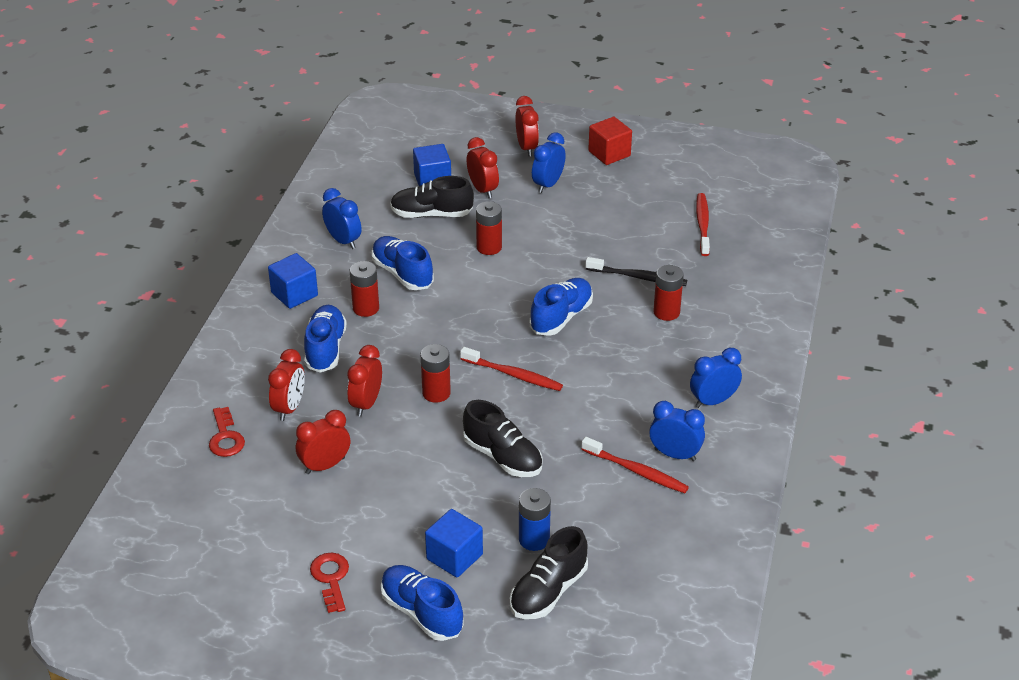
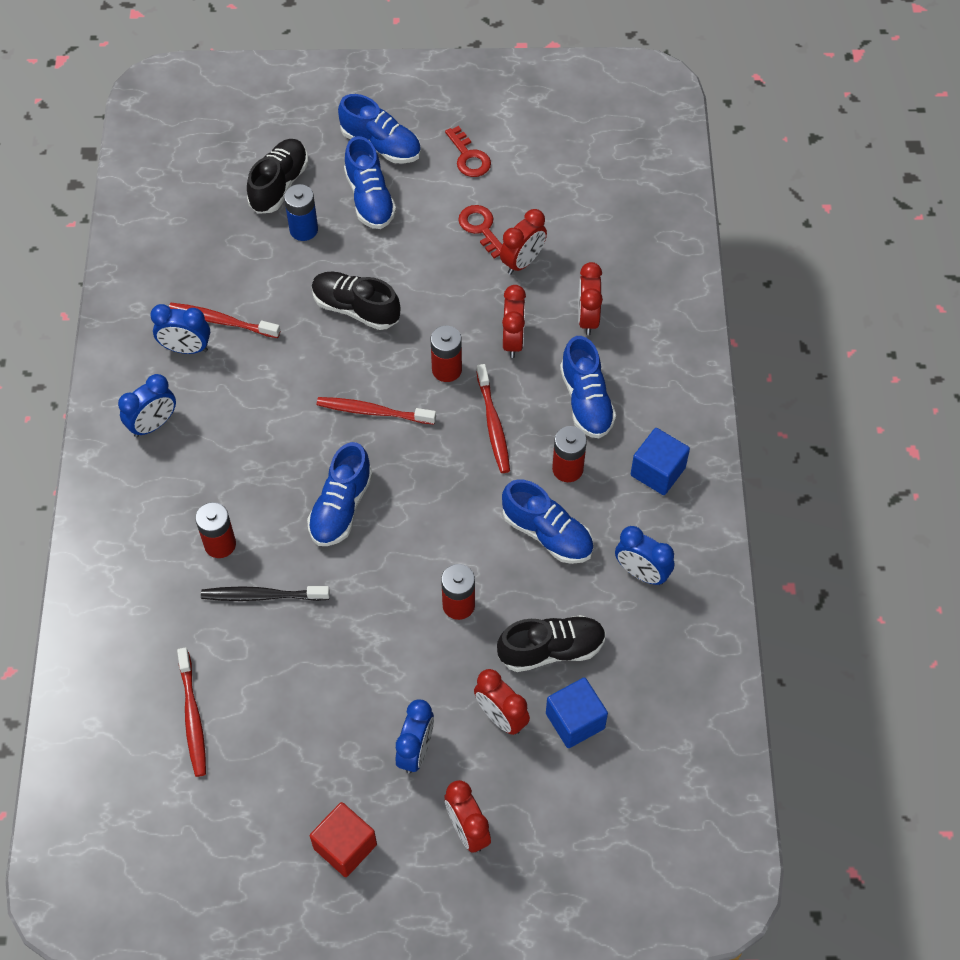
camera: 165 degrees right, 20 degrees up
(225, 437) = (632, 271): red key -> red key (481, 228)
(413, 348) = (493, 424): none -> red toothbrush
(454, 557) = (370, 198): blue cube -> blue shoe

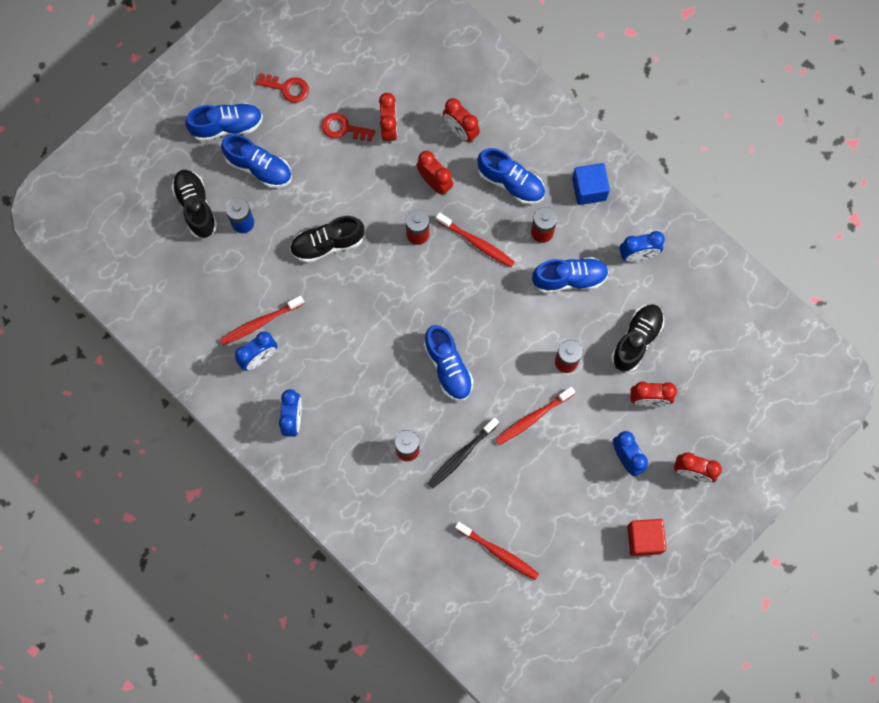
camera: 45 degrees left, 15 degrees up
(373, 412) = (405, 296): red toothbrush -> red toothbrush (533, 418)
(575, 721) = (685, 366): blue cube -> none

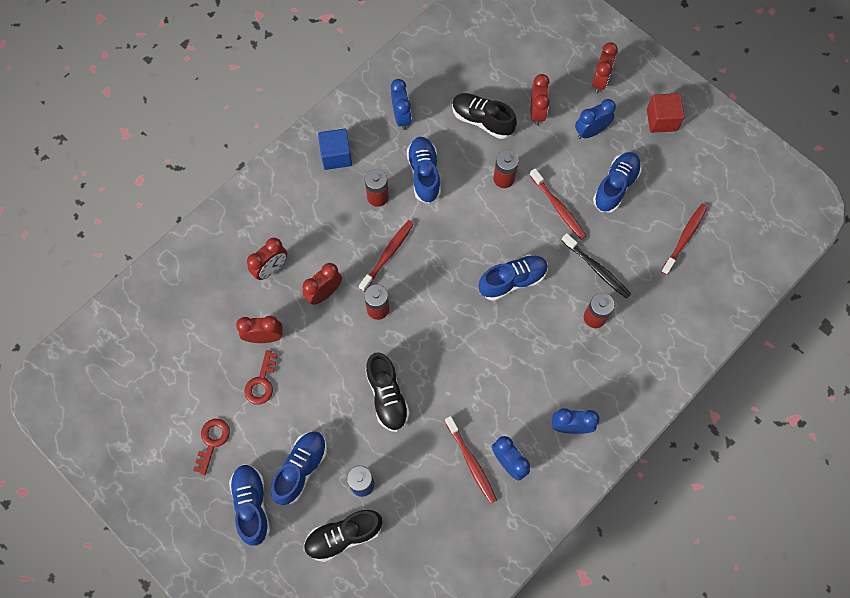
camera: 90 degrees left, 5 degrees down
(511, 182) = (327, 223): blue shoe -> blue shoe (615, 186)

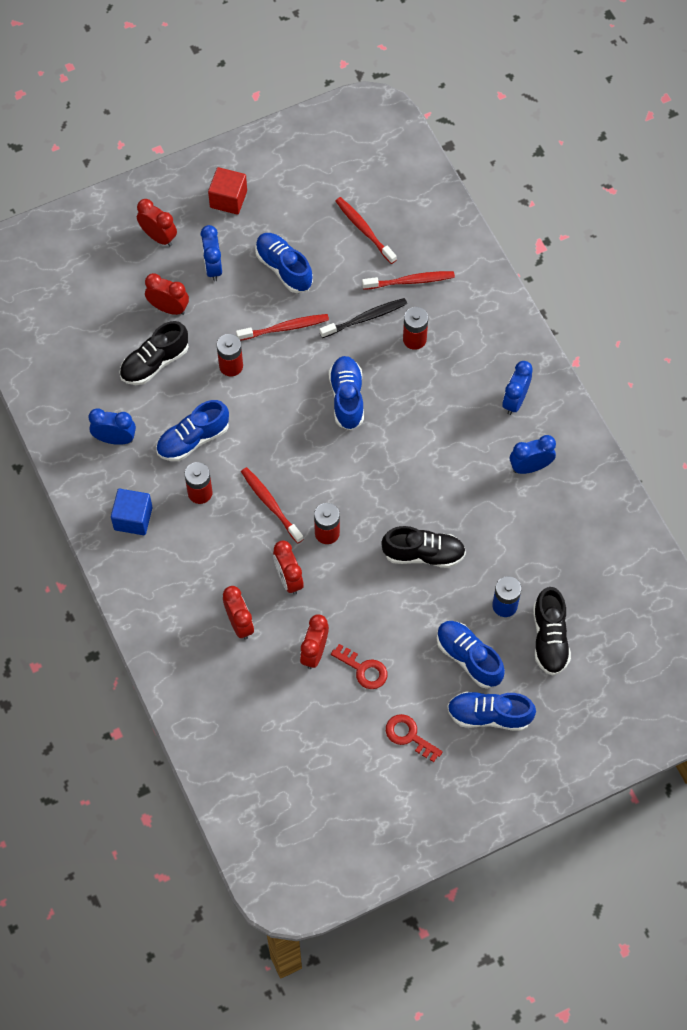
camera: 70 degrees left, 5 degrees down
(424, 174) = (193, 439): blue shoe -> blue shoe turned 45 degrees counterclockwise
(471, 462) = (518, 500): red toothbrush -> red toothbrush (410, 281)

